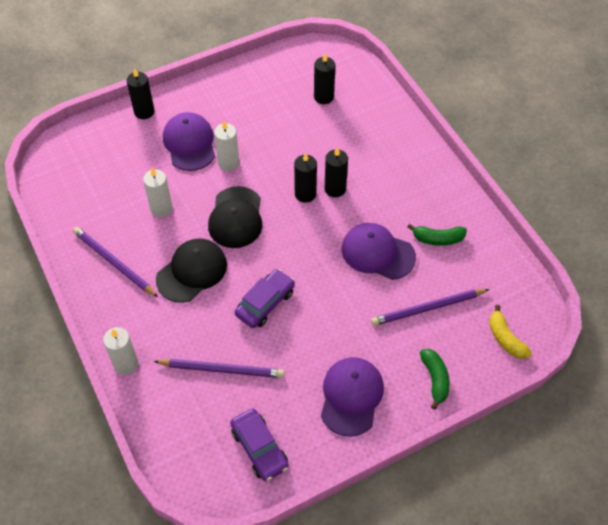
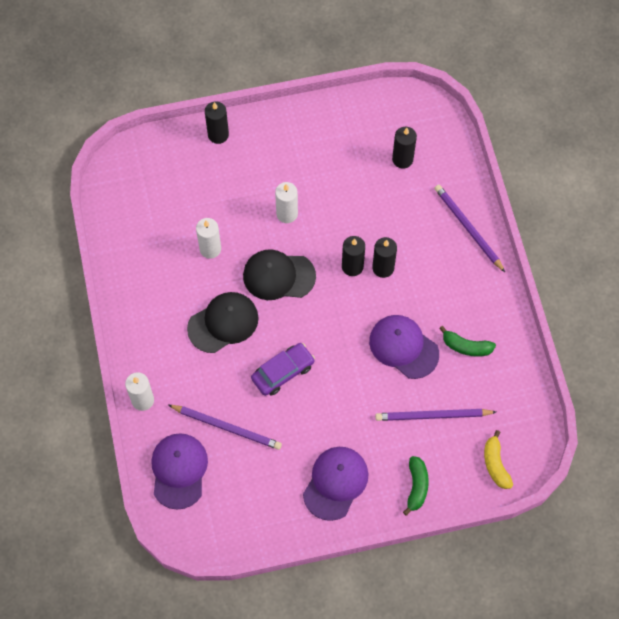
camera: 15 degrees right, 10 degrees up
(114, 263) = (153, 295): purple pencil -> purple pencil (468, 228)
(189, 143) = (254, 182): purple cap -> purple cap (179, 471)
(236, 217) = (278, 276): black cap -> black cap turned 75 degrees clockwise
(259, 448) = (241, 509): purple car -> none

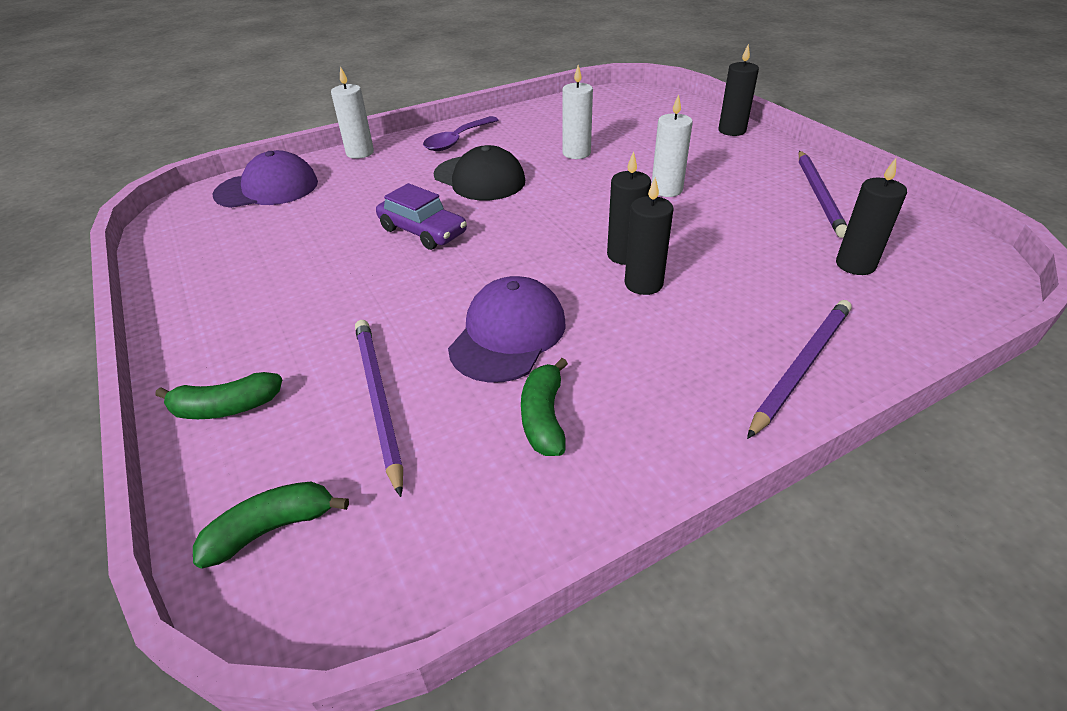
camera: 75 degrees right, 25 degrees down
(151, 325) = (457, 140): none -> purple spoon
(227, 427) = (330, 207): purple pencil -> purple pencil (819, 195)
(278, 276) = (569, 201): black cap -> none
(335, 483) = (241, 311): purple cap -> none
(495, 464) = (272, 529): yellow banana -> green banana

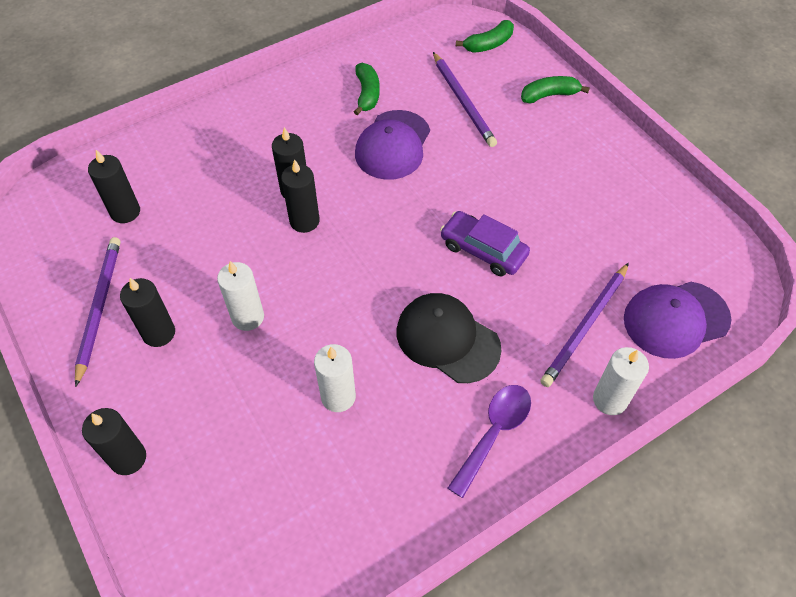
camera: 175 degrees right, 15 degrees up
(747, 181) = (159, 333): none -> black candle
(801, 366) = (212, 126): purple pencil -> purple pencil (585, 326)

